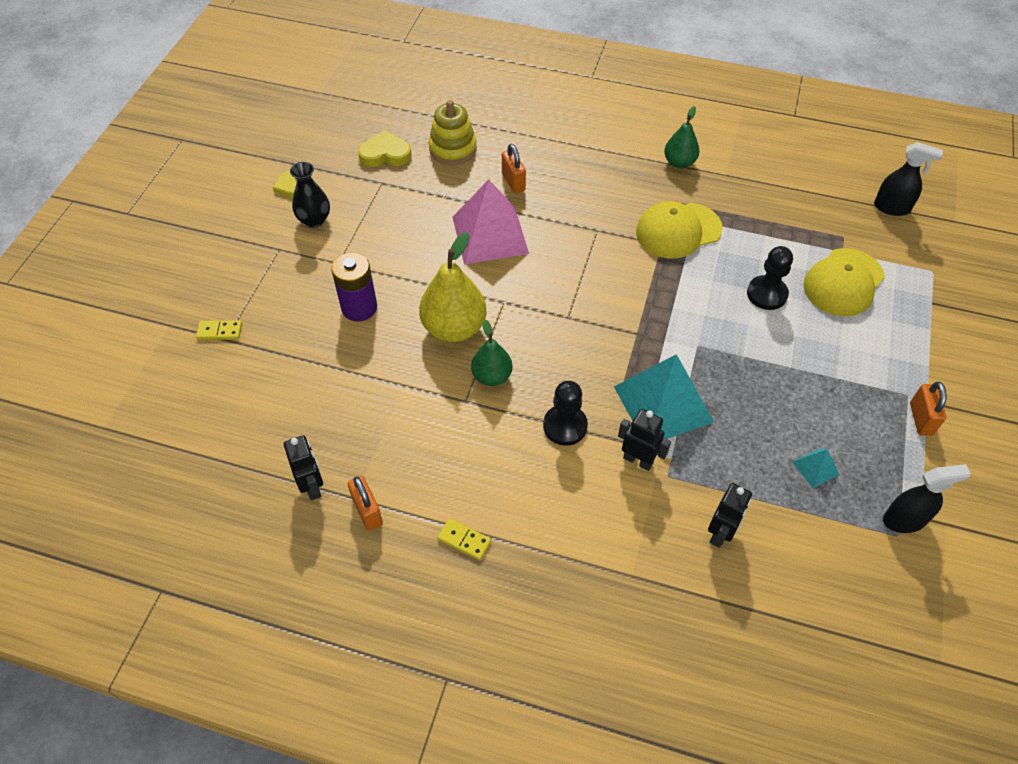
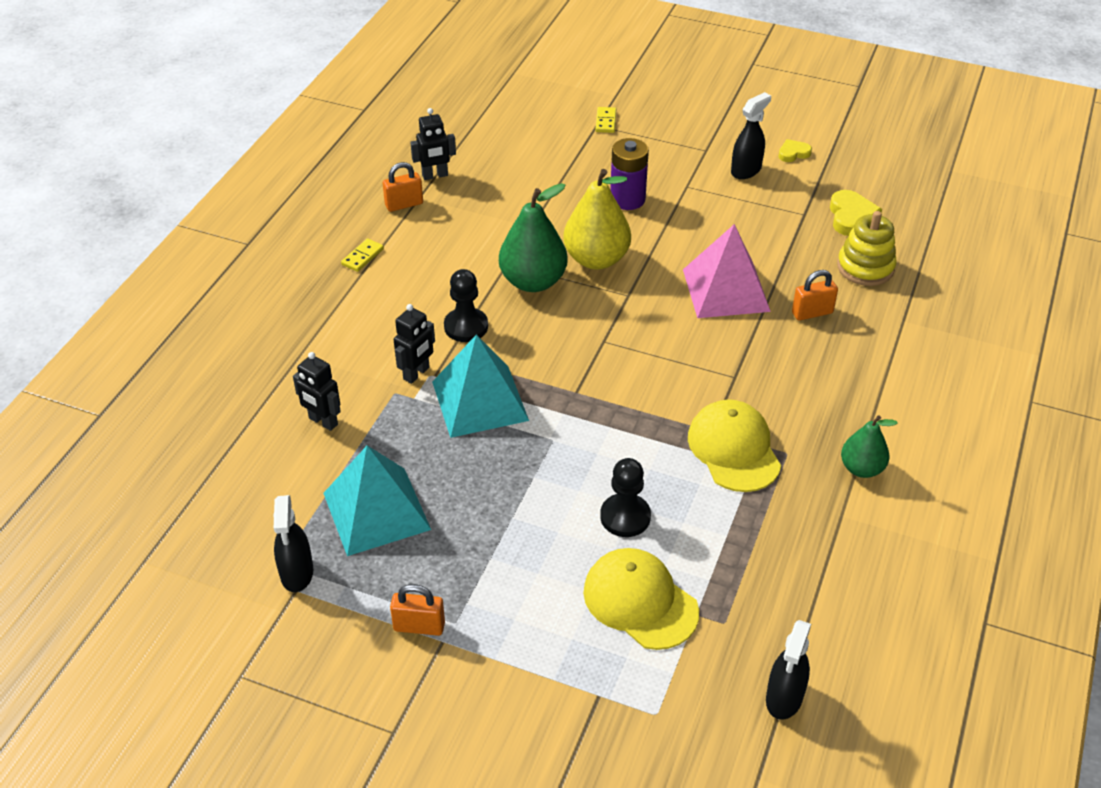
camera: 95 degrees right, 10 degrees down
(314, 220) = (746, 170): black vase -> black spray bottle
(492, 376) = (533, 281): green pear -> green pear, size x1.67
(815, 468) = (376, 511): turquoise pyramid -> turquoise pyramid, size x2.35

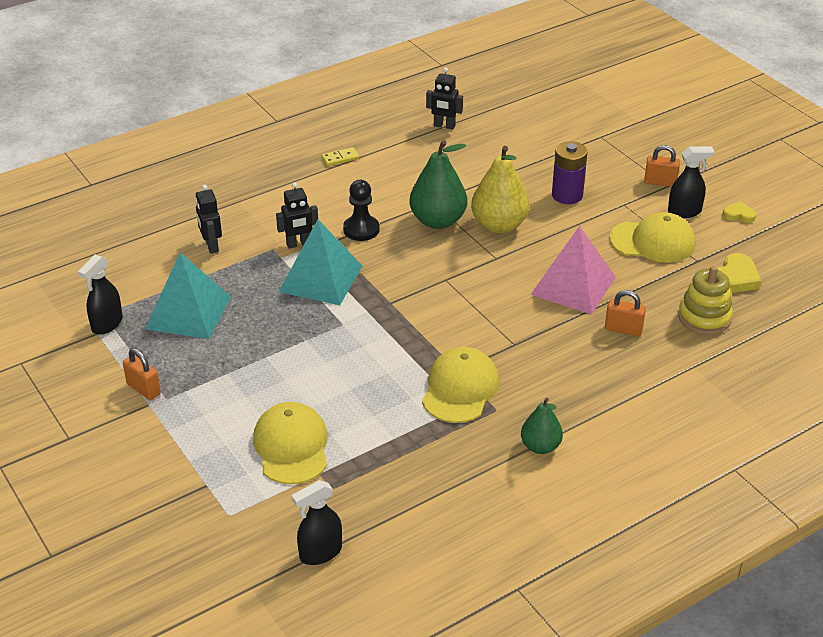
camera: 35 degrees right, 5 degrees down
(404, 204) = (403, 136): orange padlock -> orange padlock (660, 182)
(606, 121) = (610, 136): yellow domino -> none
(625, 517) = (338, 393): black pawn -> none
(749, 212) = (653, 241): none -> yellow cap

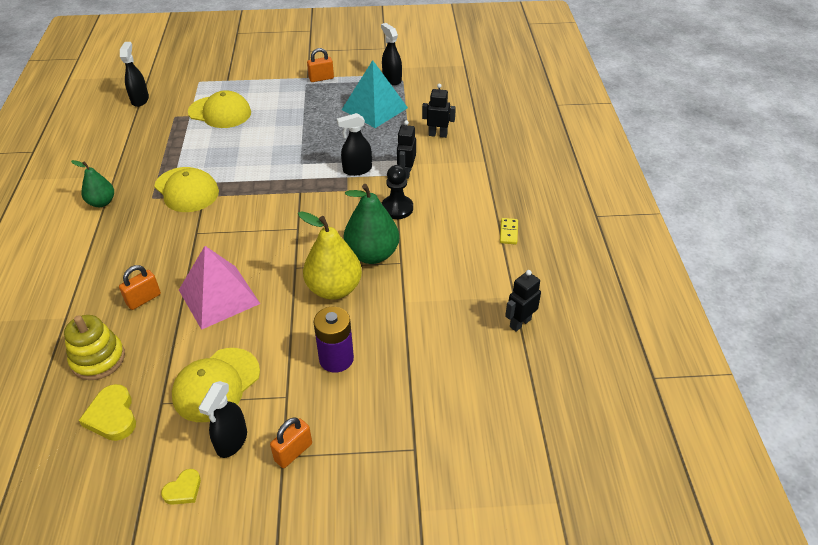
camera: 120 degrees right, 5 degrees up
(321, 278) = (357, 170): turquoise pyramid -> black spray bottle

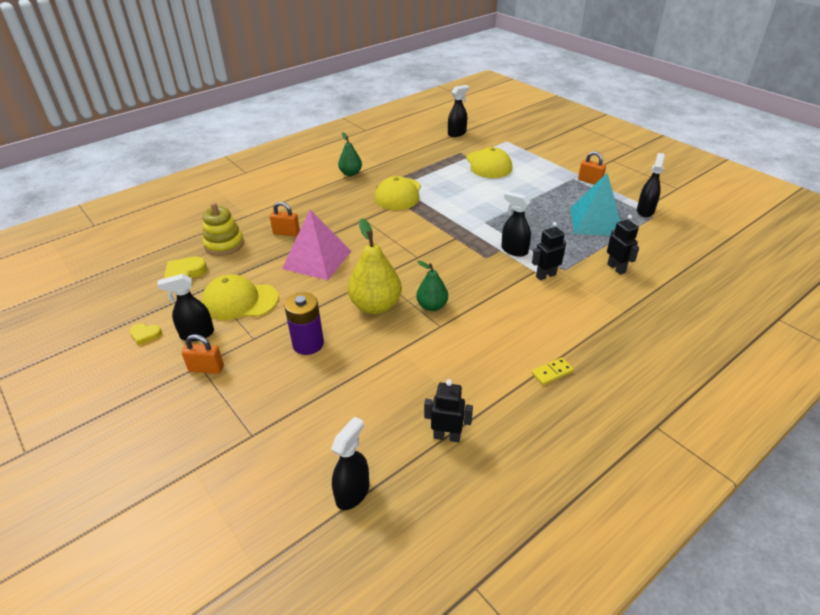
camera: 55 degrees right, 5 degrees down
(372, 254) = (432, 306): green pear -> green pear, size x0.60
(397, 208) = (498, 292): black pawn -> none
(530, 406) = (353, 493): none -> black spray bottle

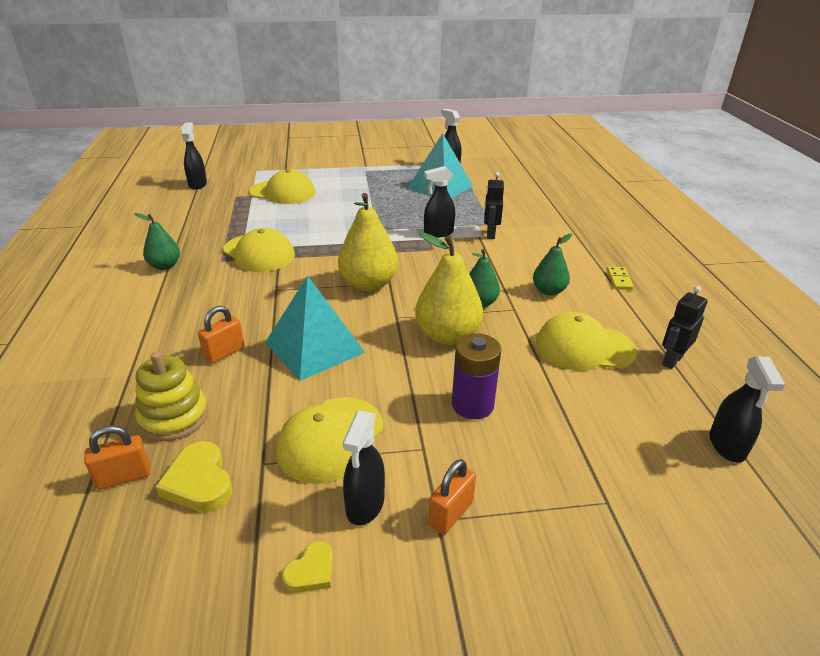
camera: 60 degrees left, 5 degrees down
(317, 259) = (314, 347): pink pyramid -> turquoise pyramid
(353, 493) = (727, 446): black spray bottle -> black spray bottle turned 150 degrees counterclockwise
(406, 249) = (368, 284): none -> yellow pear
(420, 379) = (584, 347): none -> yellow cap
(486, 336) = (549, 291): none -> green pear
(590, 181) = (379, 167): orange padlock -> orange padlock (124, 477)
(616, 268) = (511, 205): black robot -> none

